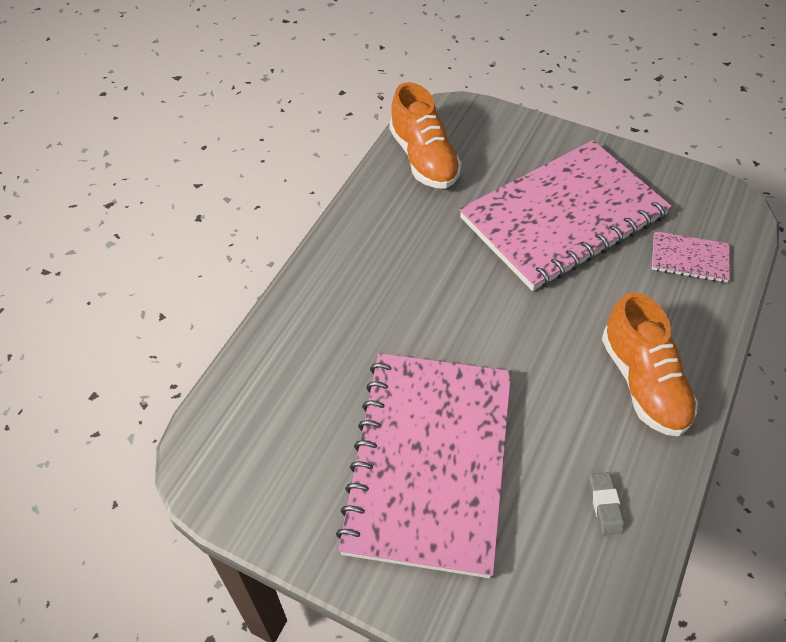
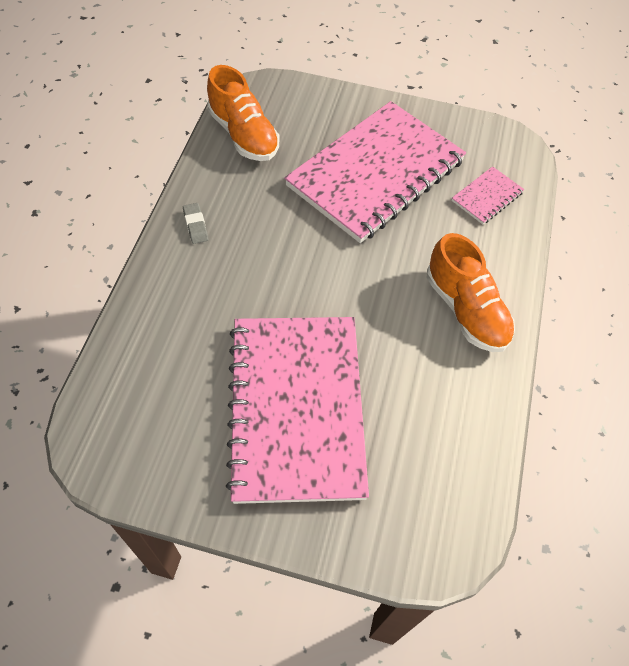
camera: 15 degrees left, 5 degrees up
(605, 505) = (451, 420): grey eraser -> grey eraser (195, 225)
(689, 259) = (487, 197): pink notebook -> pink notebook turned 45 degrees counterclockwise

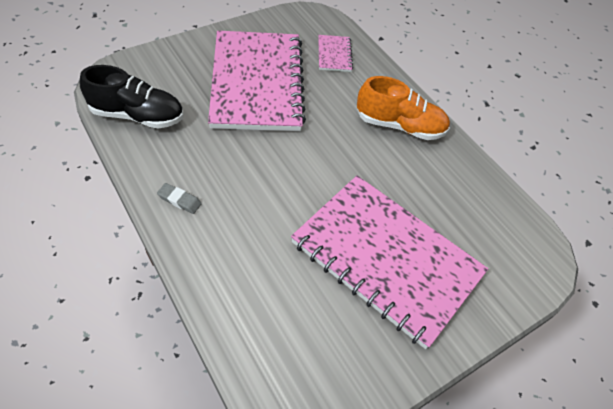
camera: 50 degrees left, 5 degrees down
(243, 135) = (137, 115): orange shoe -> black shoe

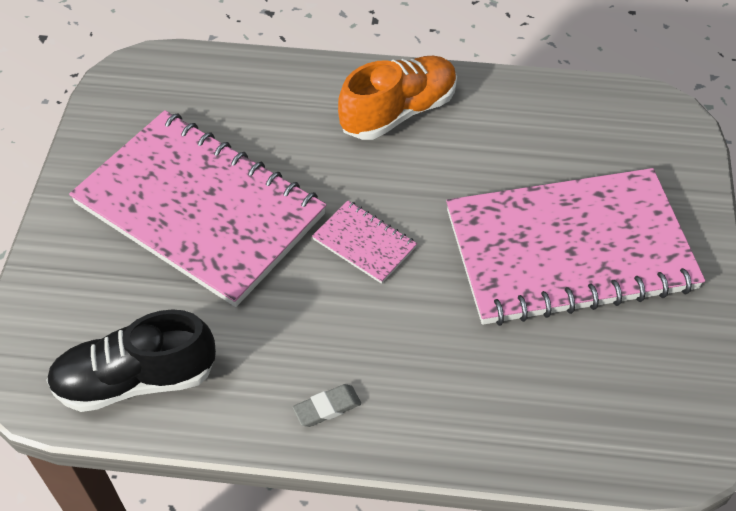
camera: 45 degrees left, 0 degrees up
(137, 115) = (136, 380): black shoe -> black shoe turned 150 degrees counterclockwise
(334, 54) = (226, 97): pink notebook -> pink notebook (364, 243)

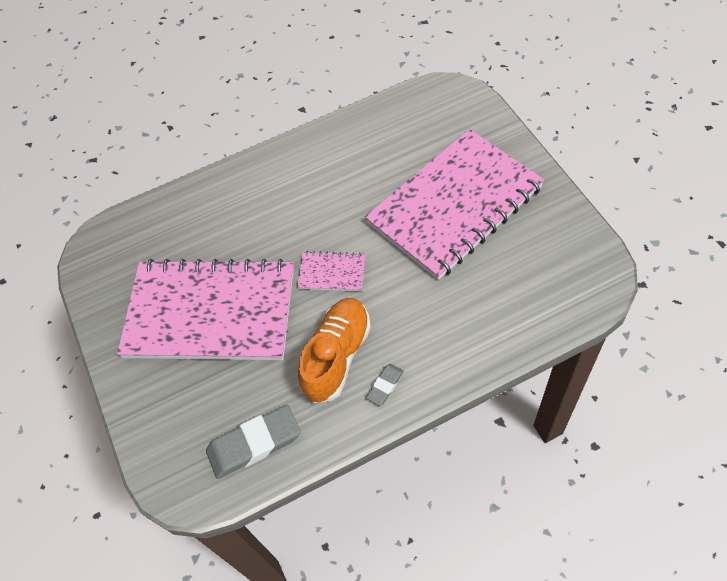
camera: 25 degrees left, 5 degrees up
(136, 380) = (254, 444): black shoe -> grey eraser
(398, 112) = (290, 178): orange shoe -> orange shoe (337, 356)

